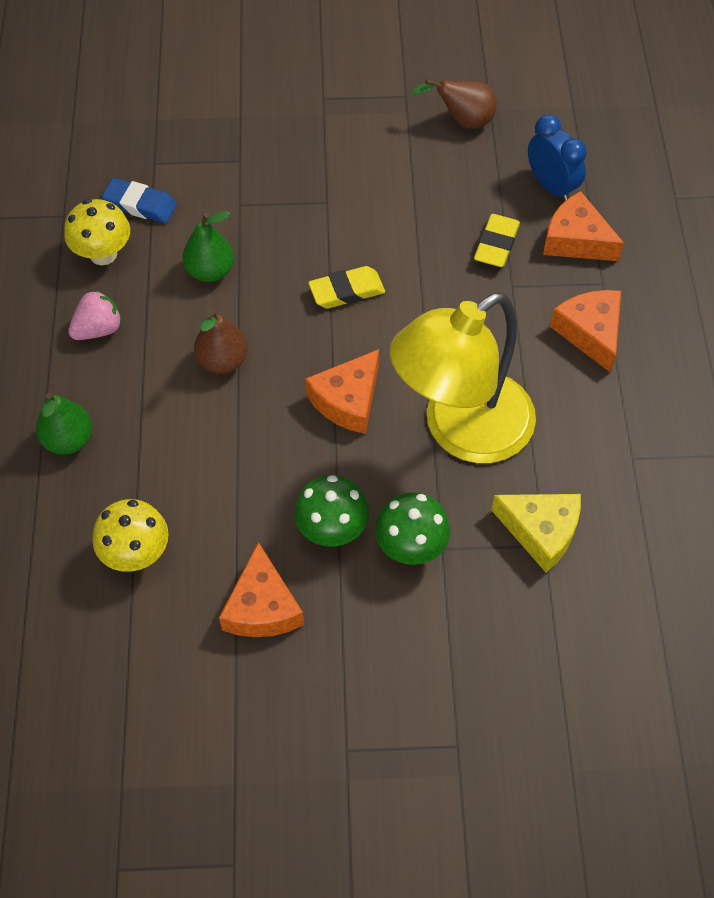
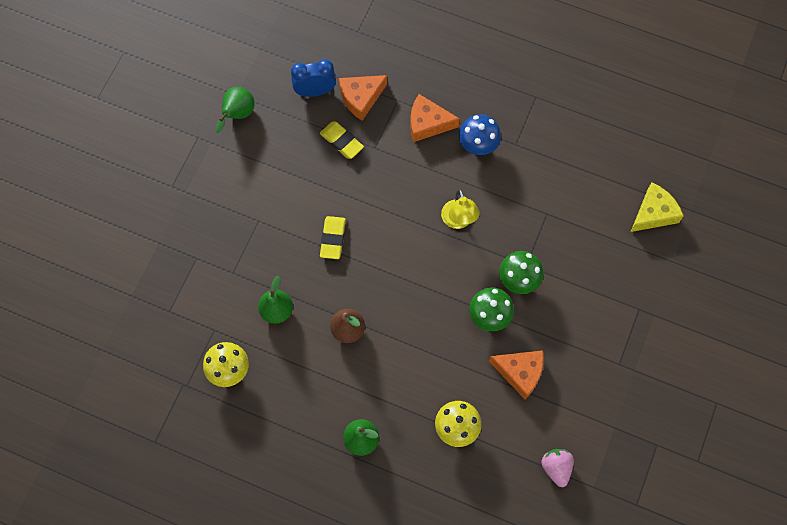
camera: 65 degrees left, 10 degrees up
(98, 329) = (287, 394): pink strawberry -> pink strawberry (556, 468)
(140, 205) = (200, 333): blue eraser -> none
(347, 400) = (410, 272): orange cheese -> none
(461, 430) = (458, 221): yellow lamp -> yellow lamp, size x0.48
(463, 121) = (237, 115): brown pear -> green pear
(541, 531) = (539, 211): yellow cheese -> yellow cheese (653, 213)
(597, 409) = (478, 145): none -> blue mushroom

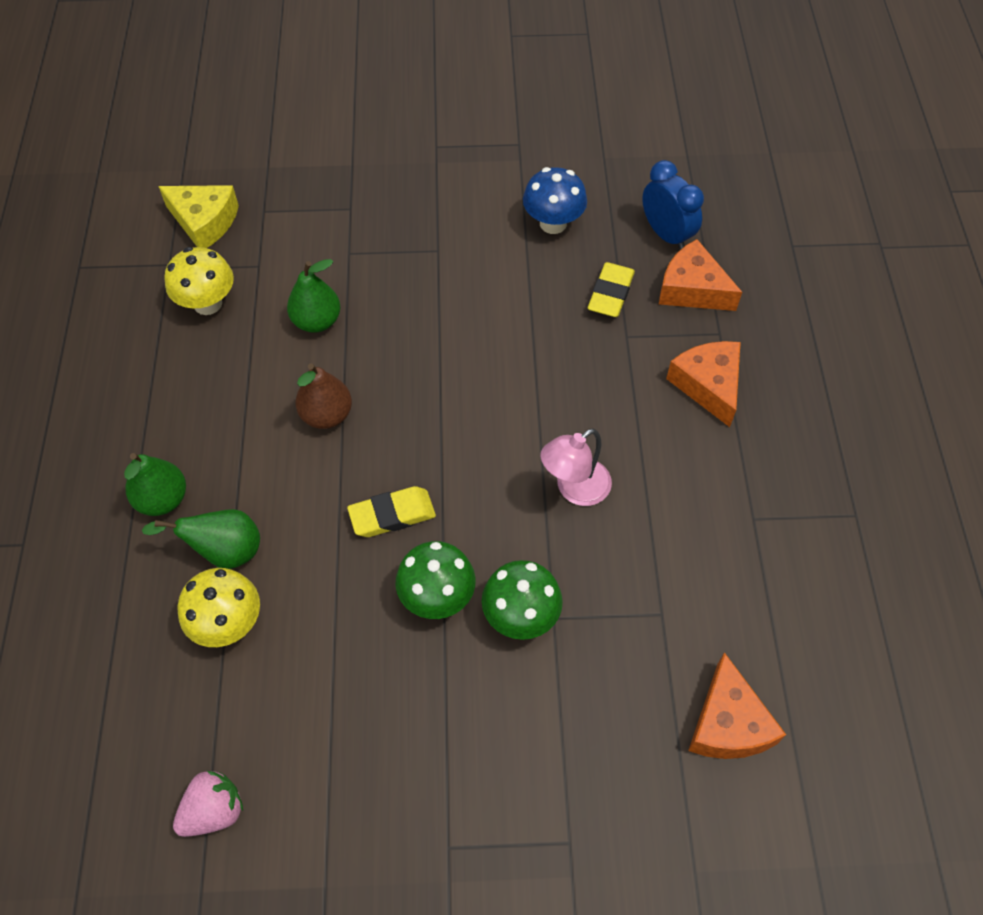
camera: 65 degrees right, 10 degrees down
(237, 115) = (576, 169): green pear -> green pear (224, 551)
(333, 239) = (456, 342): yellow eraser -> yellow eraser (392, 515)
(458, 221) = (574, 489): yellow lamp -> pink lamp
(478, 145) = (716, 466): blue mushroom -> blue mushroom (553, 223)
(520, 373) = (361, 683): orange cheese -> orange cheese (728, 723)
(653, 213) = (768, 796): yellow cheese -> yellow cheese (204, 222)

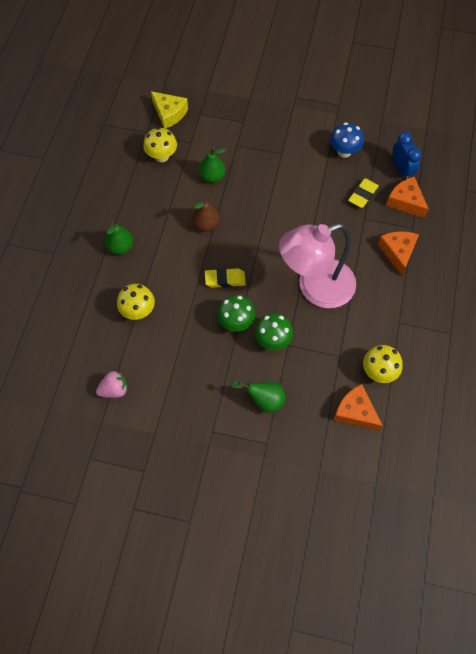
camera: 15 degrees right, 5 degrees up
(224, 551) = (143, 278): green pear -> green pear (264, 400)
(574, 489) = (315, 288): pink lamp -> pink lamp, size x2.10
(728, 723) = (355, 412): orange cheese -> orange cheese turned 120 degrees clockwise
(747, 627) = (378, 372): none -> yellow mushroom

